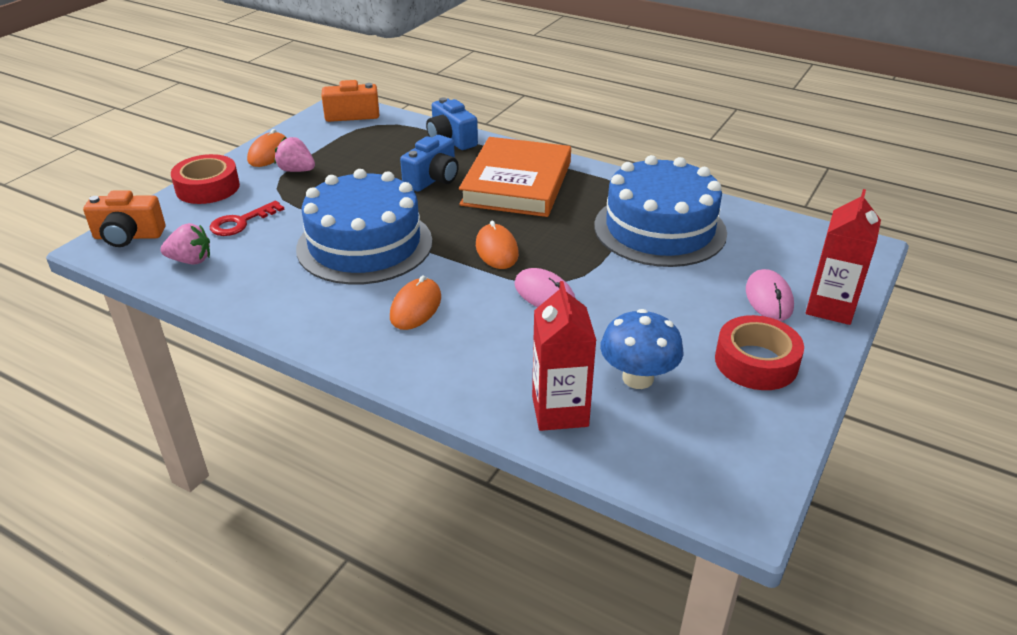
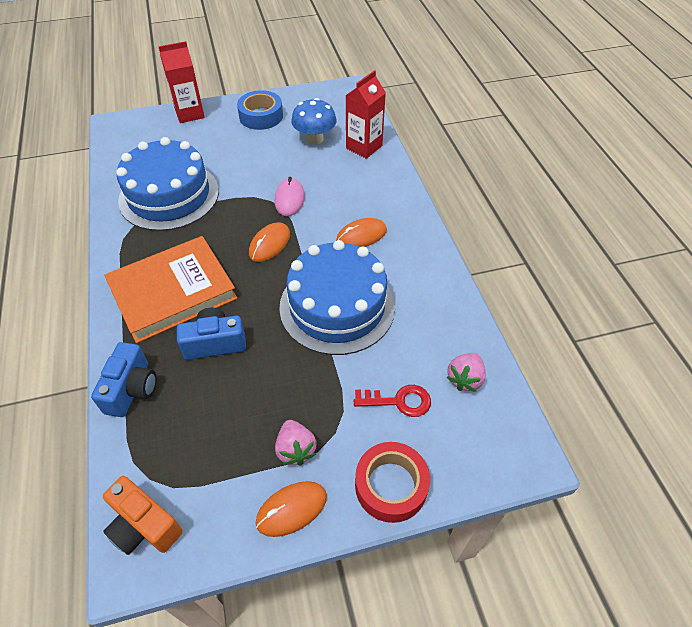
camera: 135 degrees left, 15 degrees up
(128, 236) = (499, 453): orange camera -> none
(191, 260) = (465, 379): pink strawberry -> pink strawberry turned 105 degrees counterclockwise
(756, 362) = (261, 116): red tape -> blue tape
(769, 298) = (202, 132): pink mouse -> none

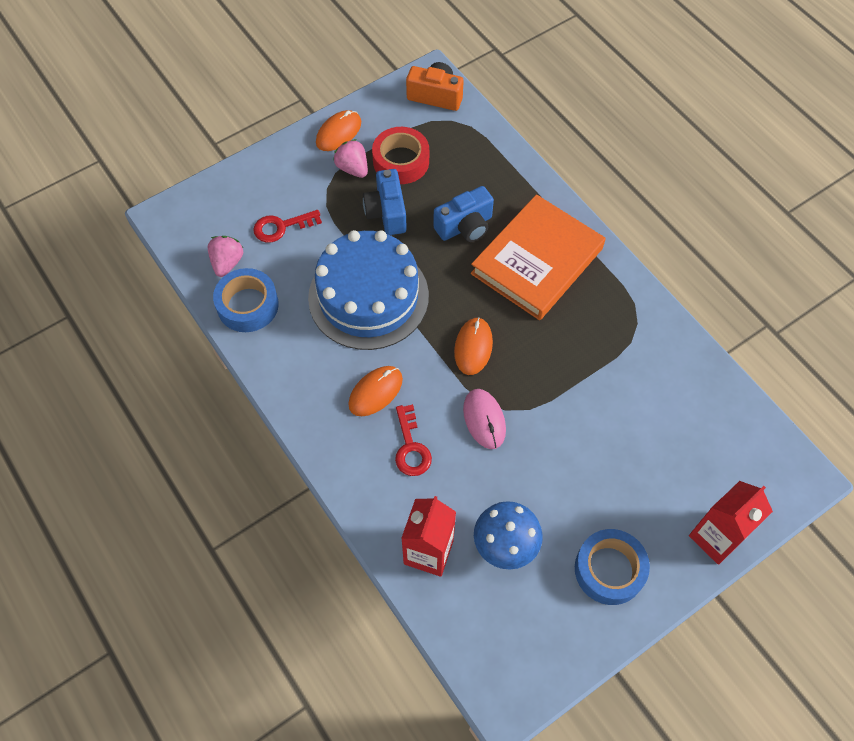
camera: 160 degrees right, 10 degrees up
(132, 389) = (509, 170): blue camera -> blue camera (386, 212)
(169, 195) = (630, 377): blue cake -> none
(350, 197) = (411, 447): none -> red key
(391, 485) = (271, 166): red tape -> red tape (401, 161)
(451, 331) = (247, 305): none -> blue tape

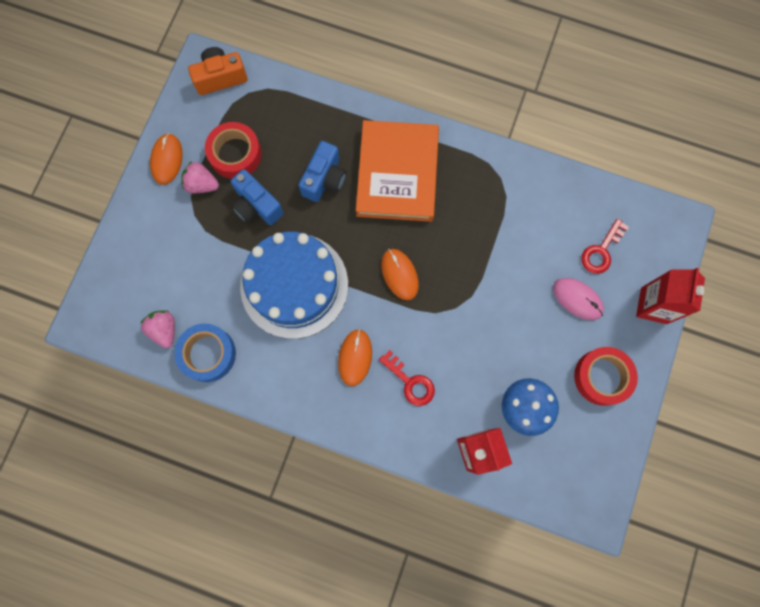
camera: 35 degrees left, 15 degrees up
(282, 227) = (184, 271): red key -> red key (601, 251)
(484, 419) = (446, 325): pink mouse -> pink mouse (577, 299)
(609, 570) = (602, 377): blue tape -> red tape

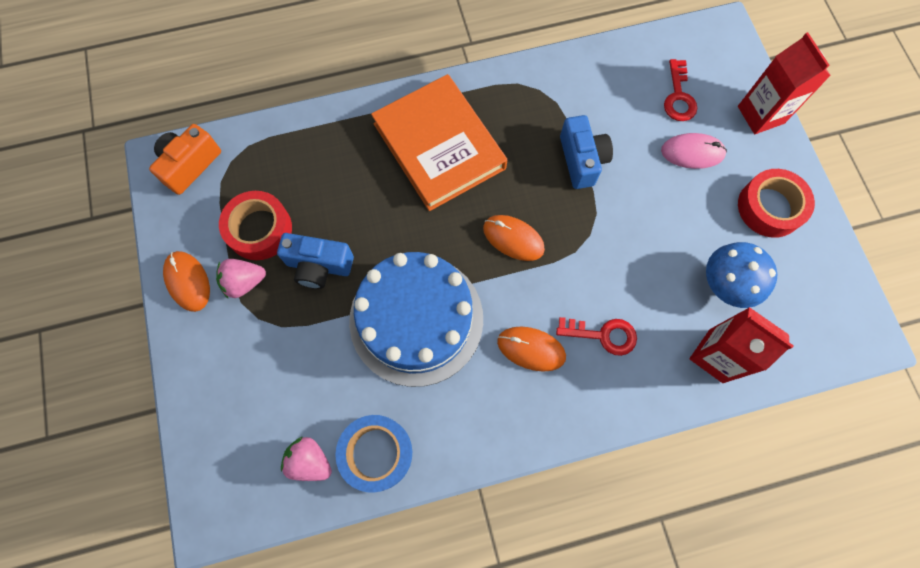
camera: 35 degrees left, 5 degrees down
(324, 179) = (370, 196): blue camera -> blue camera (582, 160)
(355, 357) = (531, 349): orange mouse -> orange mouse turned 45 degrees counterclockwise

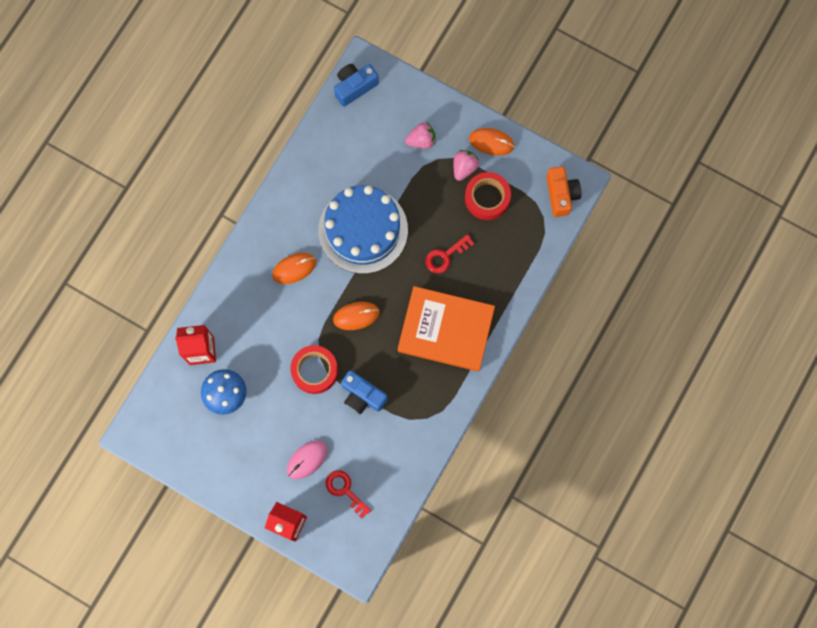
camera: 135 degrees right, 5 degrees up
(310, 461) = (345, 125): pink strawberry -> pink strawberry (421, 140)
(319, 266) = (437, 209): blue camera -> blue camera (354, 87)
(376, 453) = (319, 156): blue tape -> none
(603, 335) = (265, 308): red key -> red key (445, 256)
(769, 207) = (238, 464): red tape -> red tape (314, 370)

